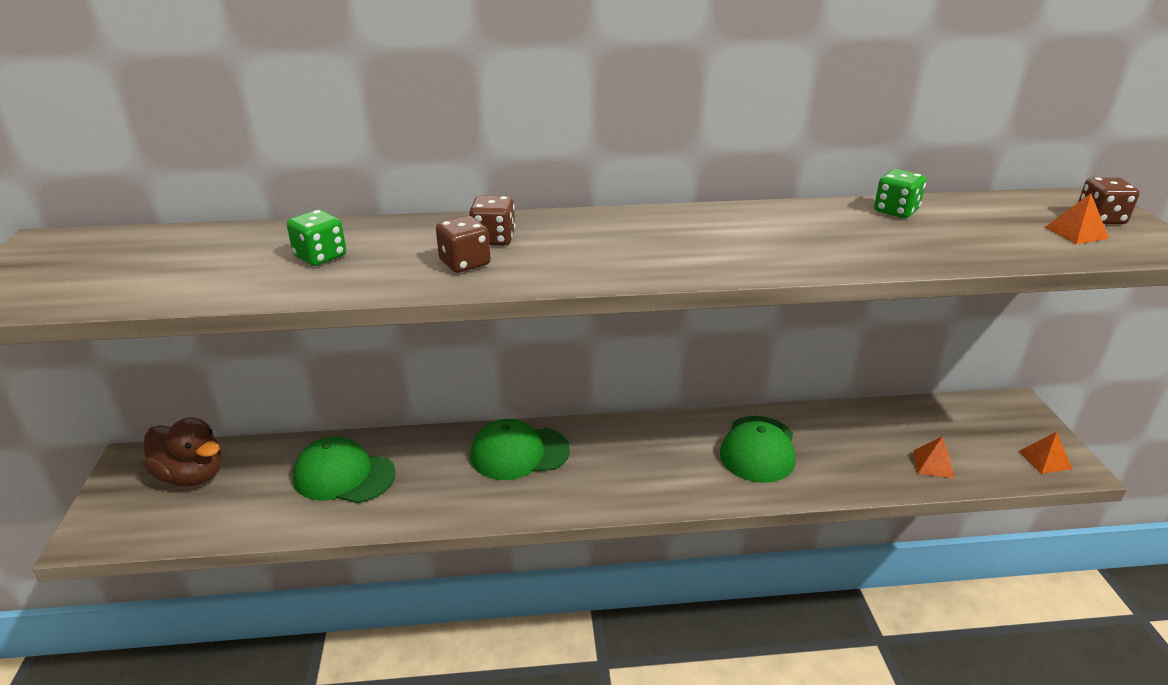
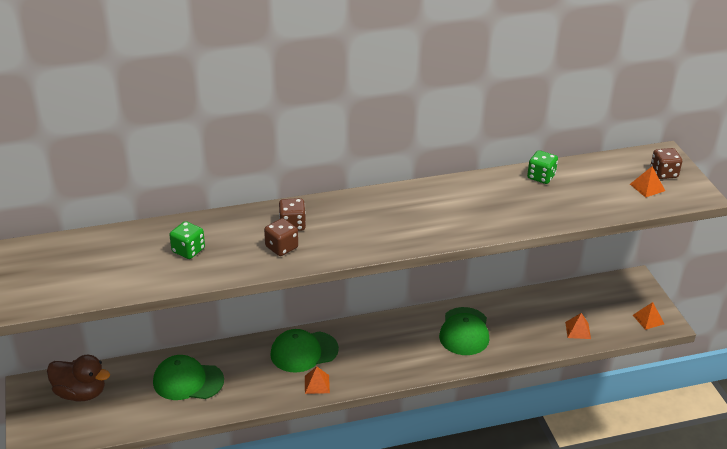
camera: 10 degrees left, 5 degrees up
(526, 500) = (317, 384): none -> orange pyramid

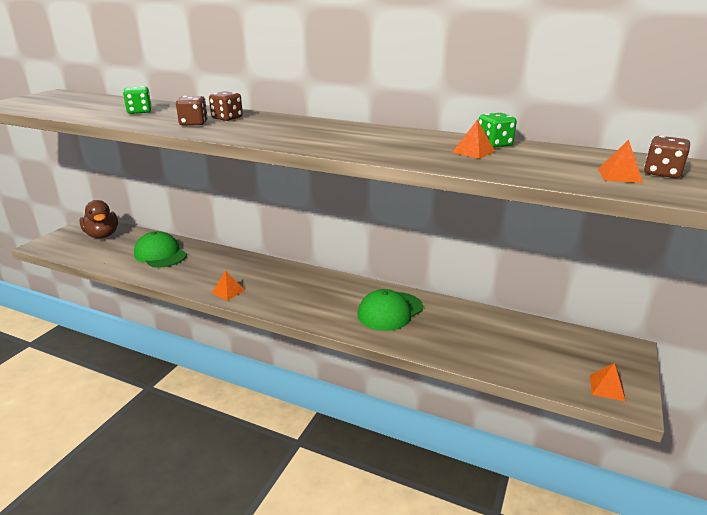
camera: 40 degrees right, 10 degrees down
(304, 352) = (251, 271): green cap -> none
(578, 330) = (506, 359): orange pyramid -> orange pyramid (473, 152)

